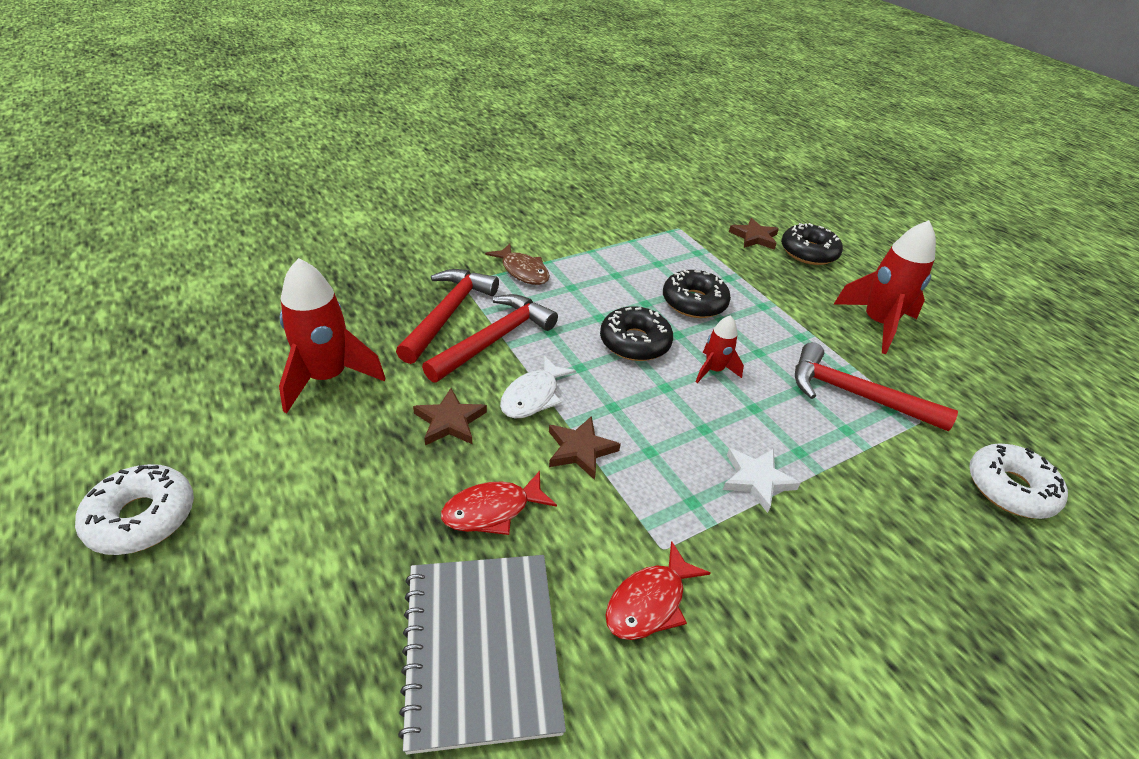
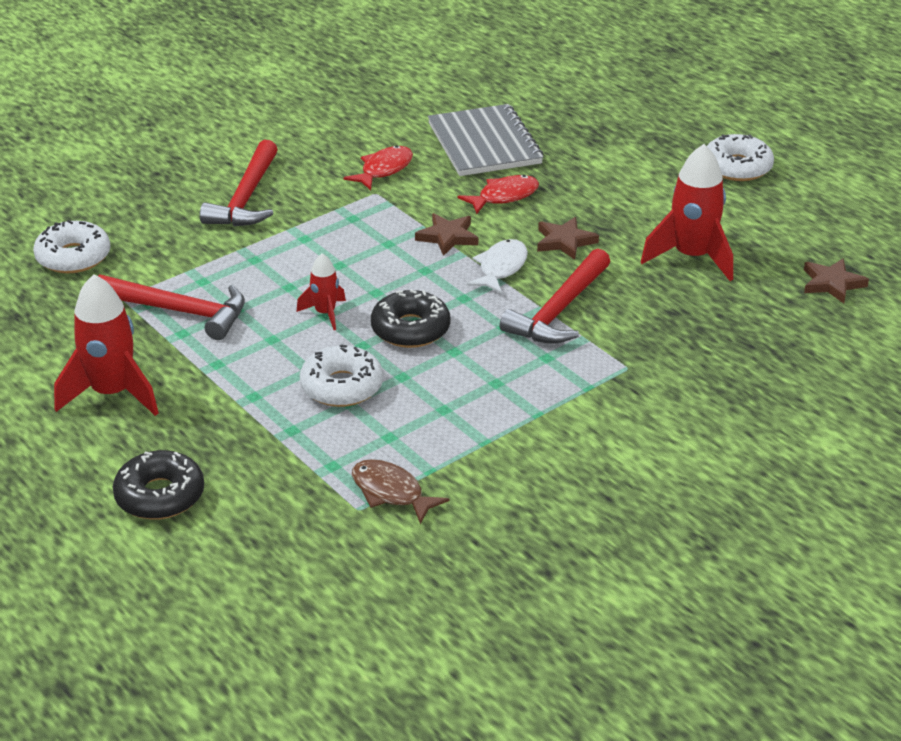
camera: 175 degrees right, 5 degrees down
(448, 314) = (622, 329): red hammer -> red hammer (246, 198)
(523, 271) = (563, 394): brown fish -> brown fish (391, 492)
(694, 302) = (342, 386): black donut -> white donut
(754, 237) = (239, 511): brown star -> brown star (832, 283)
(756, 480) = (298, 236): white star -> none

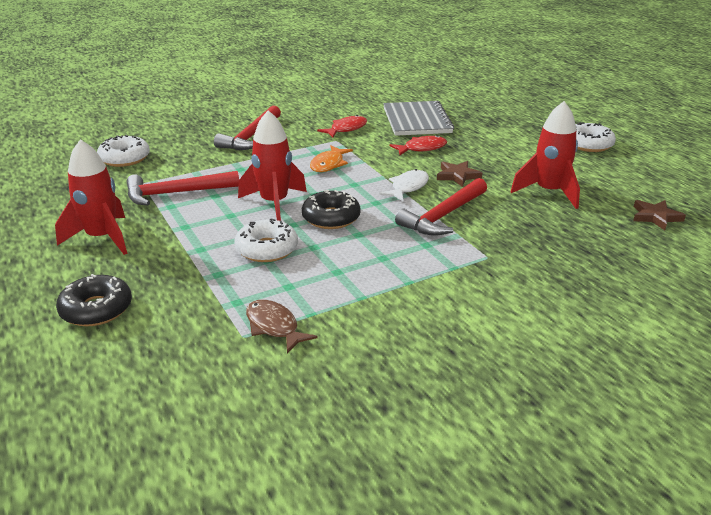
camera: 10 degrees right, 5 degrees down
(180, 311) = (176, 193): red hammer -> red hammer turned 135 degrees clockwise
(325, 313) = (274, 203): red rocket -> red rocket, size x1.87
(378, 238) = (328, 164): none -> orange fish
(447, 237) = (376, 167): brown star -> none

